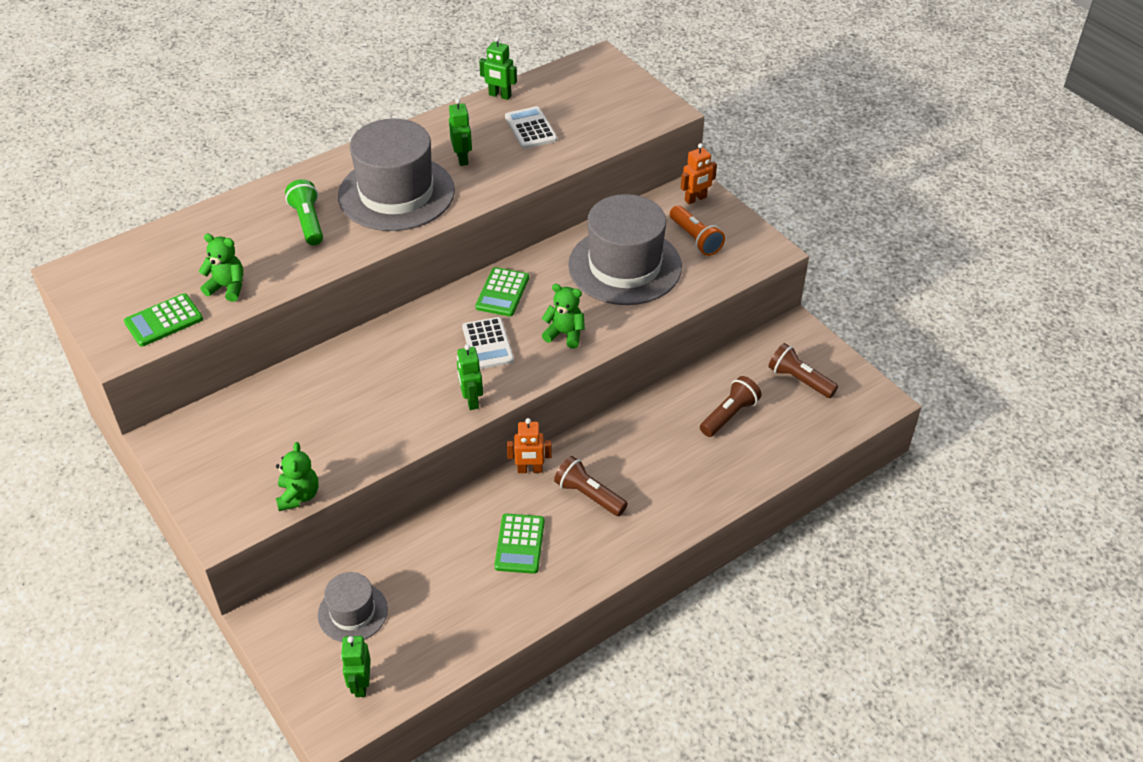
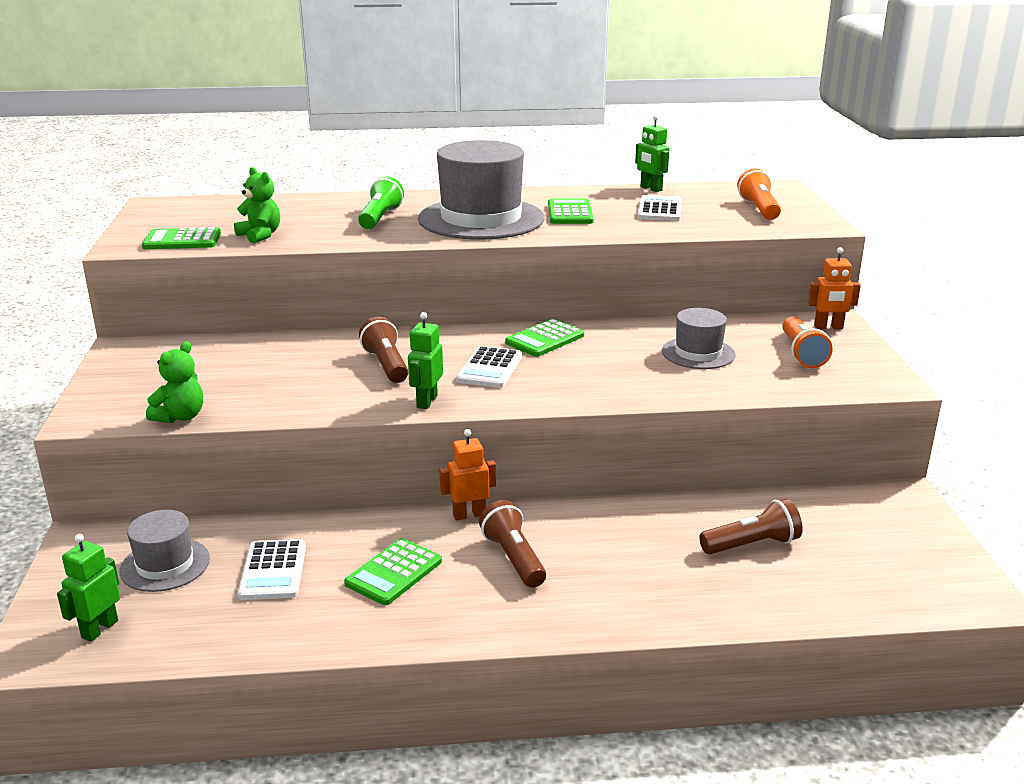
camera: 30 degrees right, 20 degrees down
(435, 581) = (273, 571): none -> white calculator
(462, 158) = (570, 213): green robot -> green calculator
(530, 470) = (469, 515): orange robot -> orange robot turned 135 degrees clockwise
(565, 334) = (579, 383): green teddy bear -> none
(606, 101) = (759, 209): none -> orange flashlight
(625, 266) = (698, 353): grey hat -> grey hat, size x0.52
(799, 380) = (874, 542): brown flashlight -> brown flashlight (386, 365)

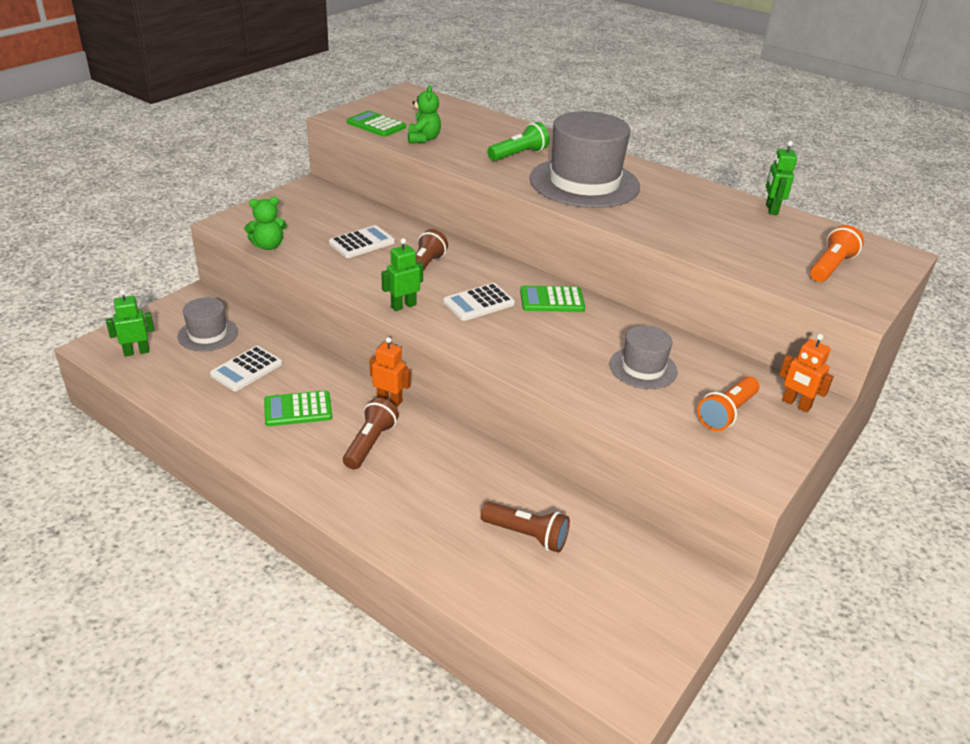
camera: 40 degrees right, 10 degrees up
(570, 213) = (659, 204): green calculator -> none
(660, 210) = (738, 231): white calculator -> white calculator (362, 243)

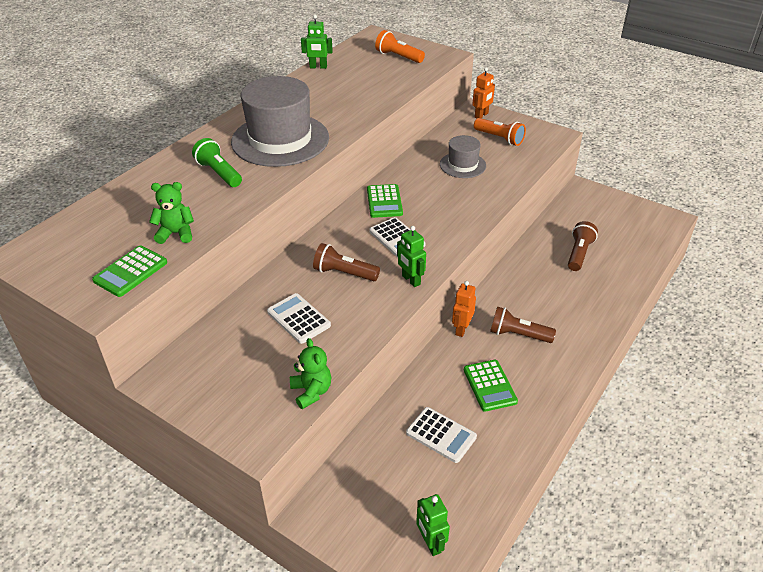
camera: 90 degrees left, 5 degrees up
(208, 334) = (386, 483): grey hat -> none

